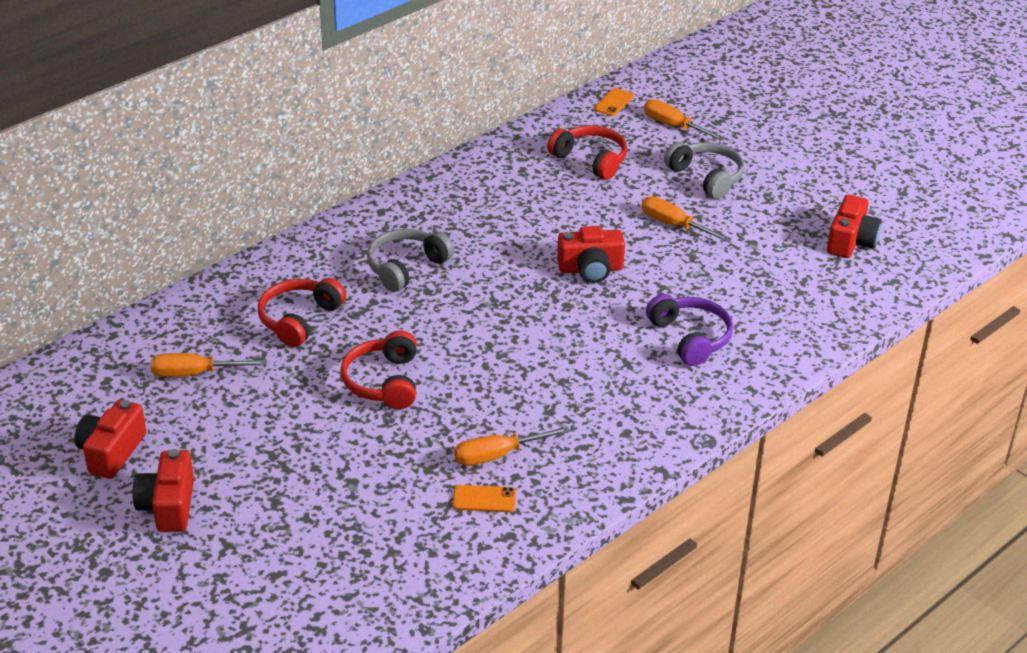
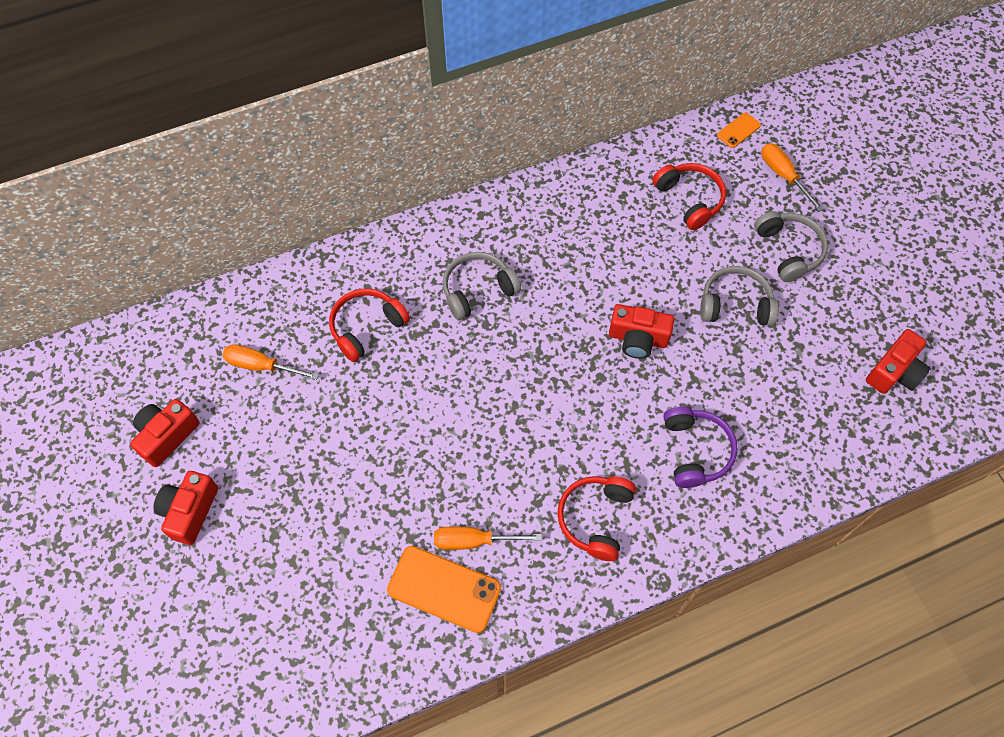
camera: 20 degrees right, 25 degrees up
(383, 382) = (409, 423): red headphones -> red headphones (595, 518)
(484, 499) = (444, 589): orange phone -> orange phone, size x1.93
(674, 225) = (735, 304): orange screwdriver -> grey headphones

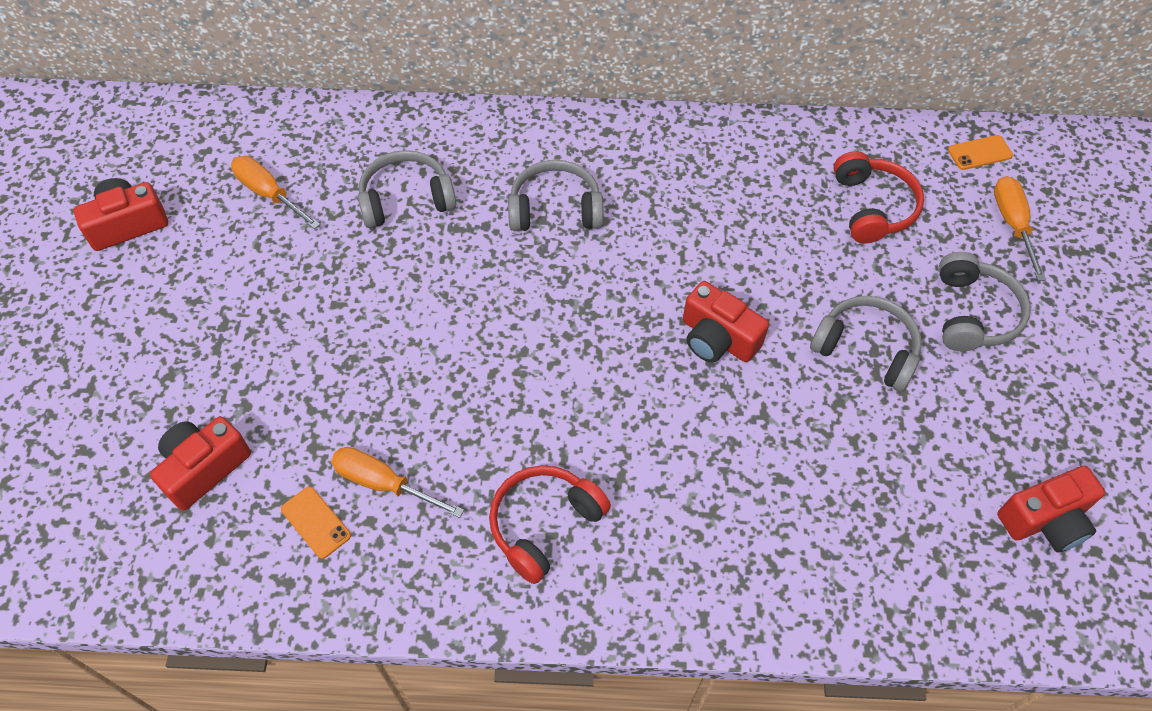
camera: 25 degrees right, 5 degrees down
(190, 511) = (100, 311): red camera -> red camera (204, 468)
(366, 327) = (406, 199): red headphones -> grey headphones
(444, 589) = (316, 522): orange phone -> orange phone, size x0.52
(696, 451) = (717, 501): purple headphones -> none

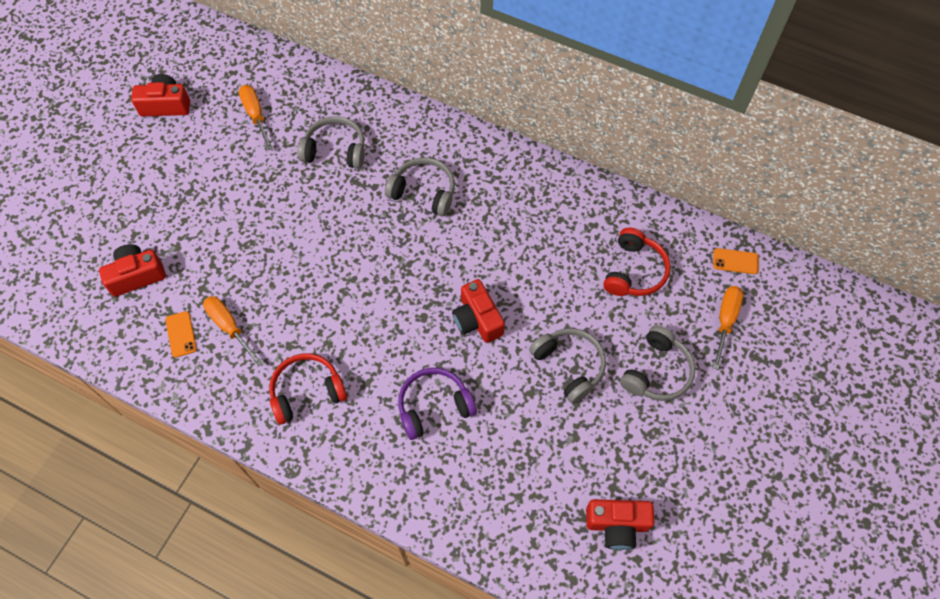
camera: 25 degrees right, 5 degrees up
(727, 470) = (434, 406): none -> purple headphones

